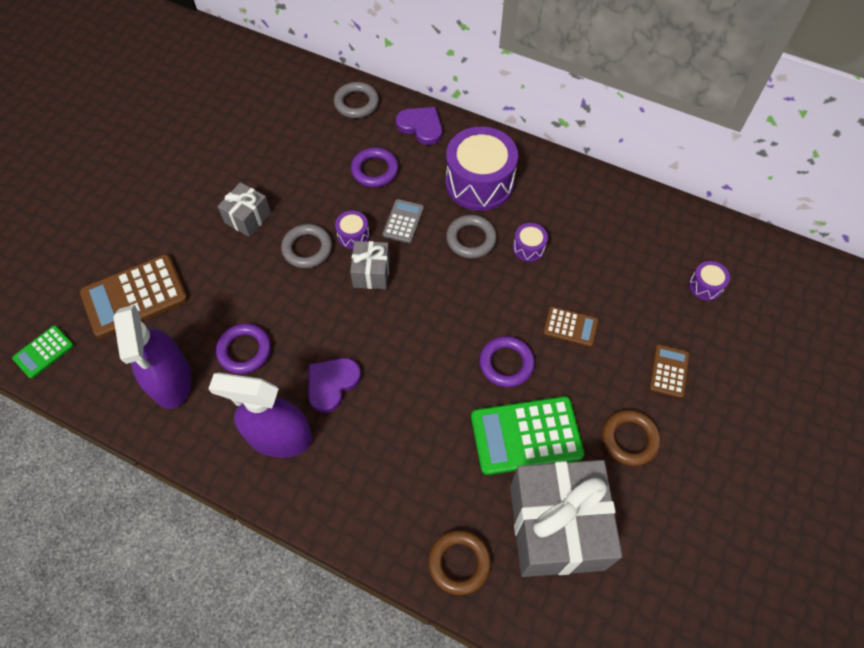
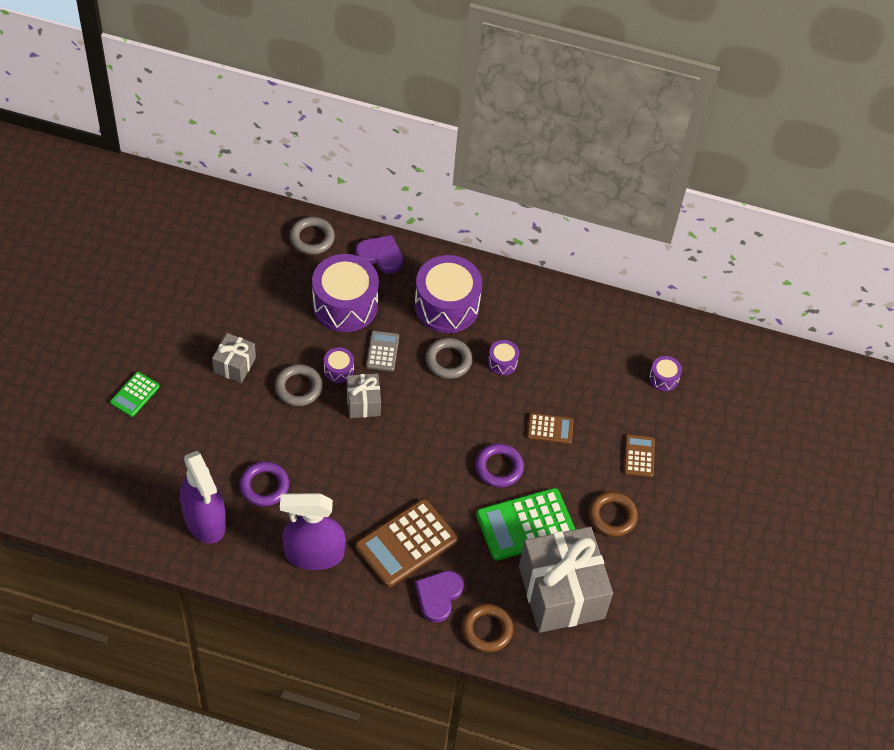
camera: 15 degrees left, 5 degrees down
(43, 352) = (79, 510): green calculator -> green calculator (135, 394)
(135, 296) = (148, 451): brown calculator -> brown calculator (406, 543)
(332, 384) = (350, 504): purple heart -> purple heart (438, 596)
(375, 170) = (345, 305): purple ring -> purple drum

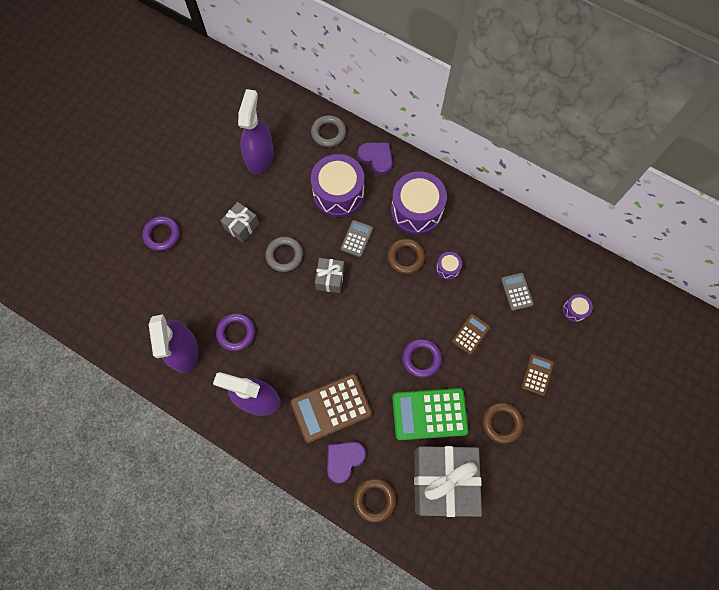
camera: 20 degrees right, 15 degrees up
(135, 394) = (162, 235): green calculator -> purple ring
(233, 281) = (260, 156): none -> purple spray bottle
(338, 370) = (319, 247): purple drum -> none
(448, 360) = (405, 257): grey ring -> brown ring
(550, 429) = (470, 334): brown calculator -> brown calculator turned 75 degrees counterclockwise
(591, 372) = (516, 291): none -> grey calculator

